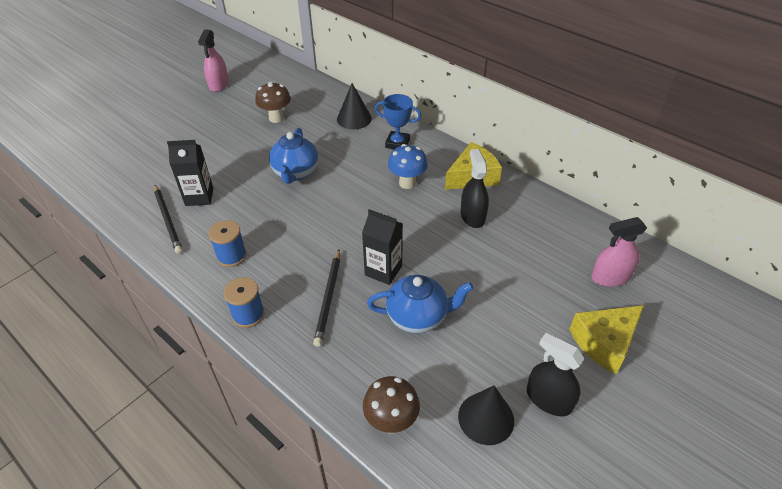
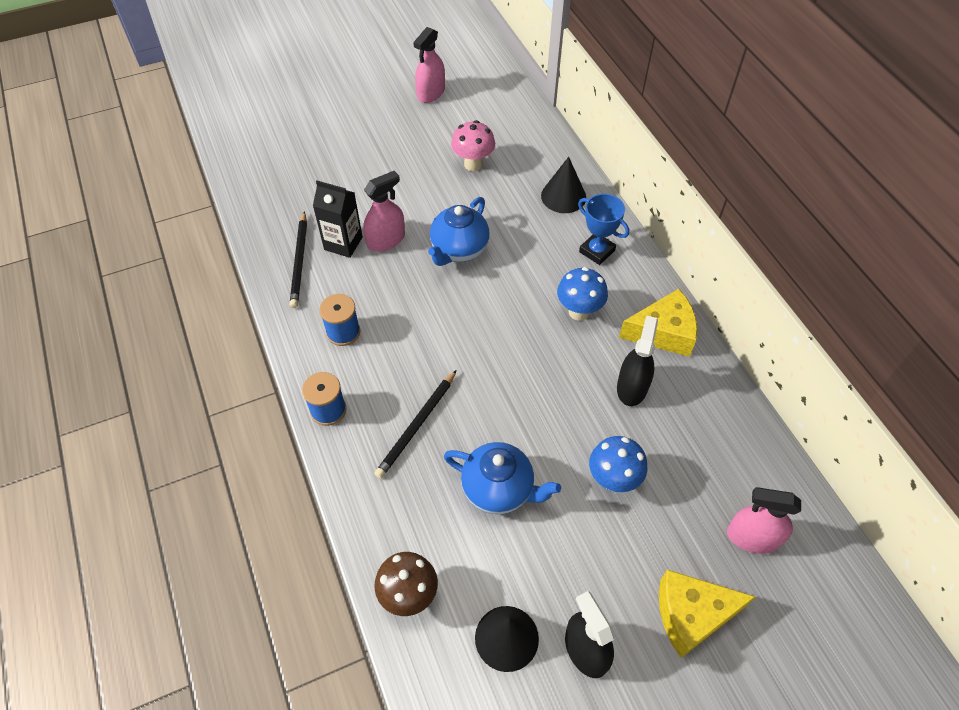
camera: 25 degrees right, 10 degrees up
(234, 184) = (386, 240): none -> pink spray bottle
(276, 118) = (473, 164): brown mushroom -> pink mushroom
(383, 270) = (491, 416): black carton -> none
(496, 278) = (613, 480): none -> blue mushroom

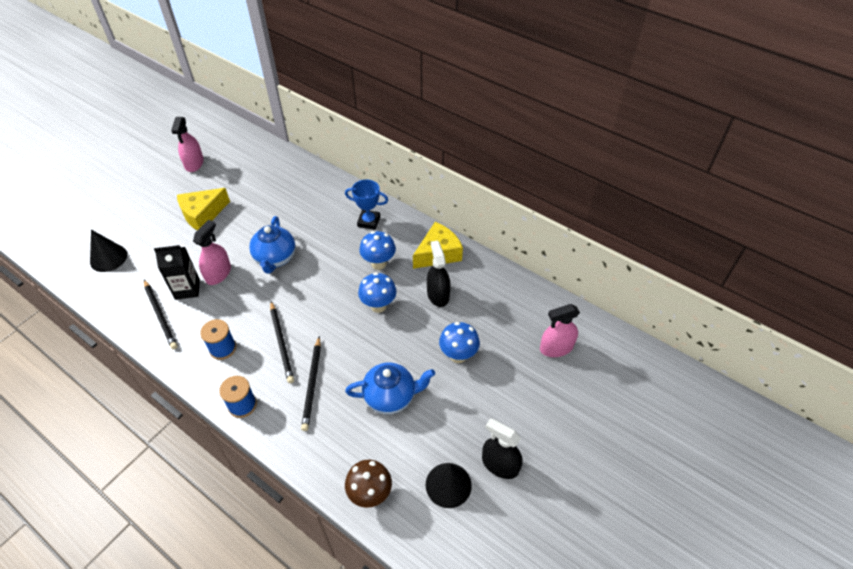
camera: 30 degrees left, 5 degrees down
(410, 358) = (282, 343): none -> black pencil
(473, 164) = (253, 199): pink mushroom -> none
(548, 366) = (378, 306): none -> blue mushroom
(563, 196) = (327, 196): black cone -> black cone (108, 258)
(692, 615) = (548, 410): yellow cheese -> yellow cheese (202, 214)

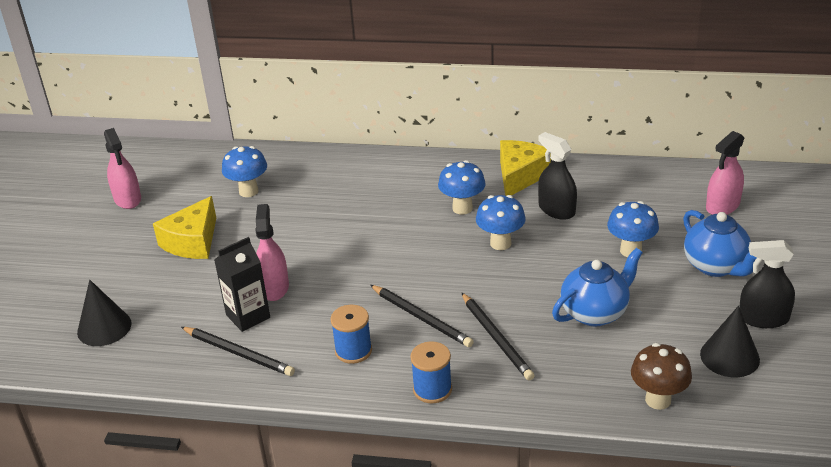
camera: 25 degrees left, 15 degrees down
(264, 188) = (248, 191): none -> blue mushroom
(275, 259) = (332, 248): blue teapot -> blue teapot (716, 266)
(369, 221) = (412, 176): blue trophy -> none

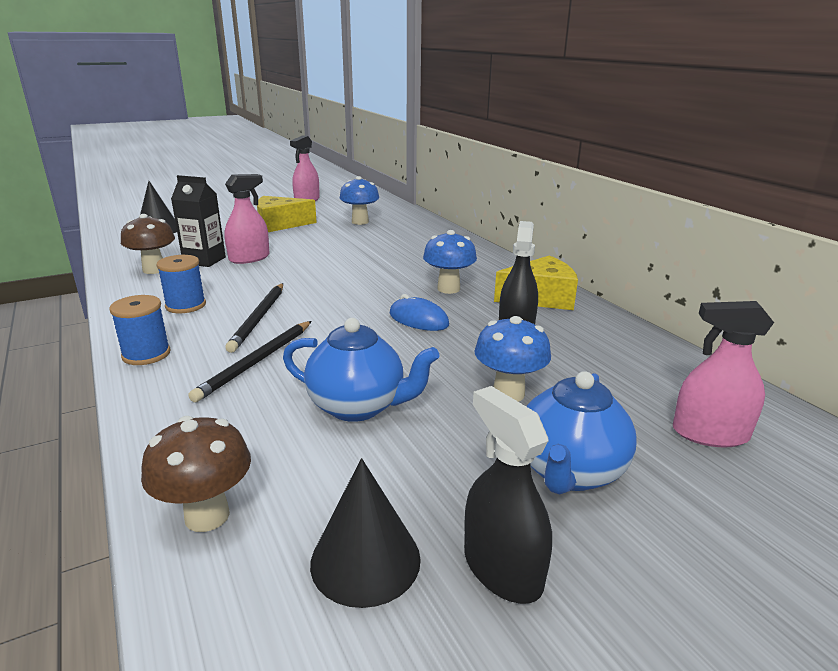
camera: 50 degrees right, 10 degrees down
(239, 353) = (154, 270): black pencil -> brown mushroom
(500, 243) = (418, 319): blue mushroom -> blue mouse

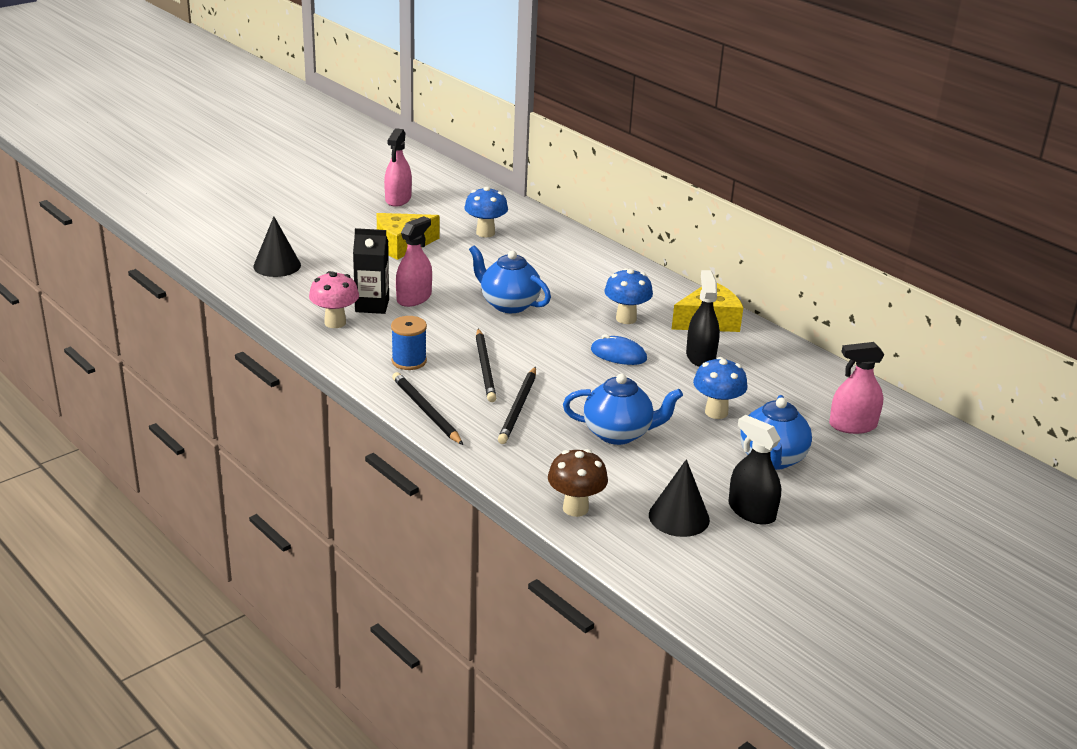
camera: 15 degrees left, 5 degrees up
(146, 354) = (426, 411): blue spool -> black pencil
(154, 270) = (335, 322): brown mushroom -> pink mushroom
(335, 269) = (508, 304): none -> blue teapot

